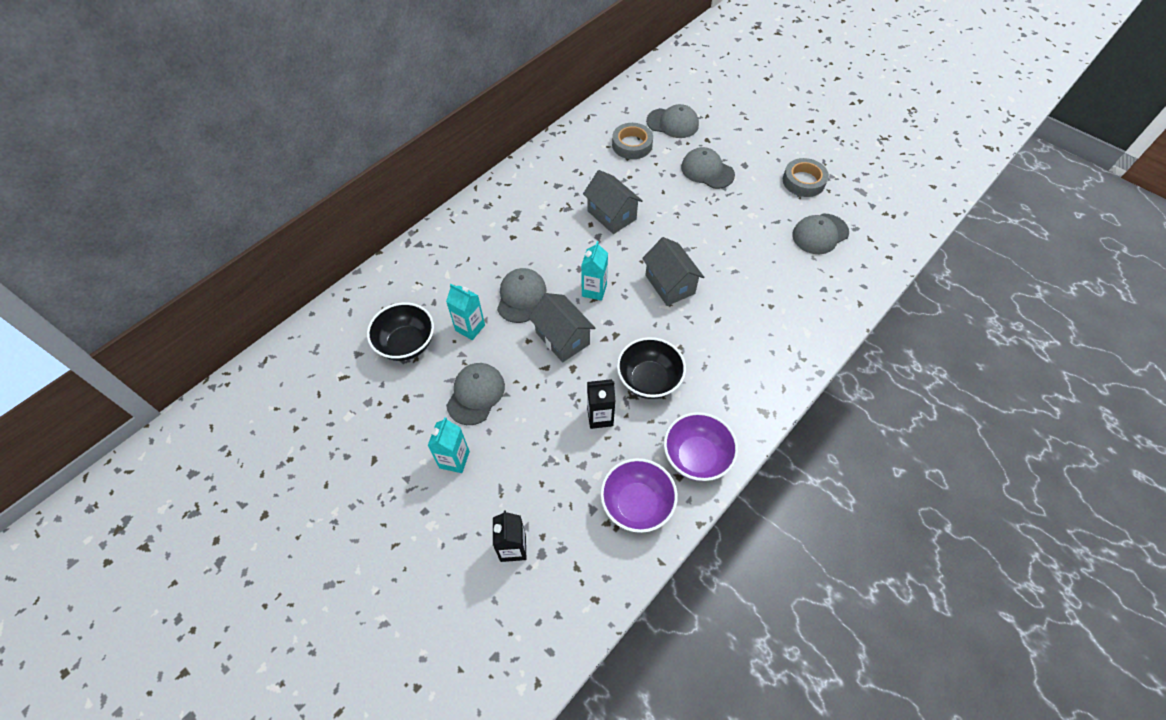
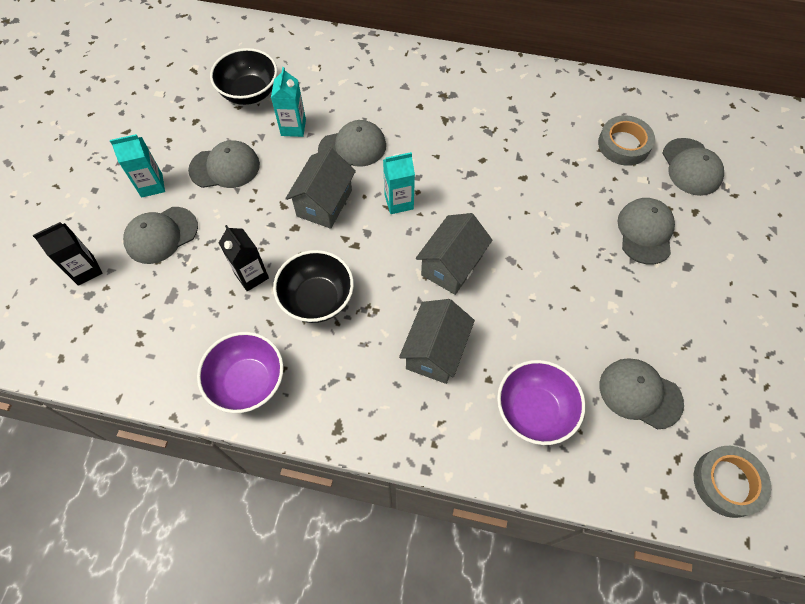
camera: 60 degrees right, 5 degrees up
(515, 471) = (161, 235): none -> grey cap
(611, 215) = (508, 172): grey house -> grey house (435, 351)
(637, 504) = (170, 350): purple bowl -> purple bowl (534, 411)
(803, 181) = (714, 342): grey tape -> grey tape (727, 482)

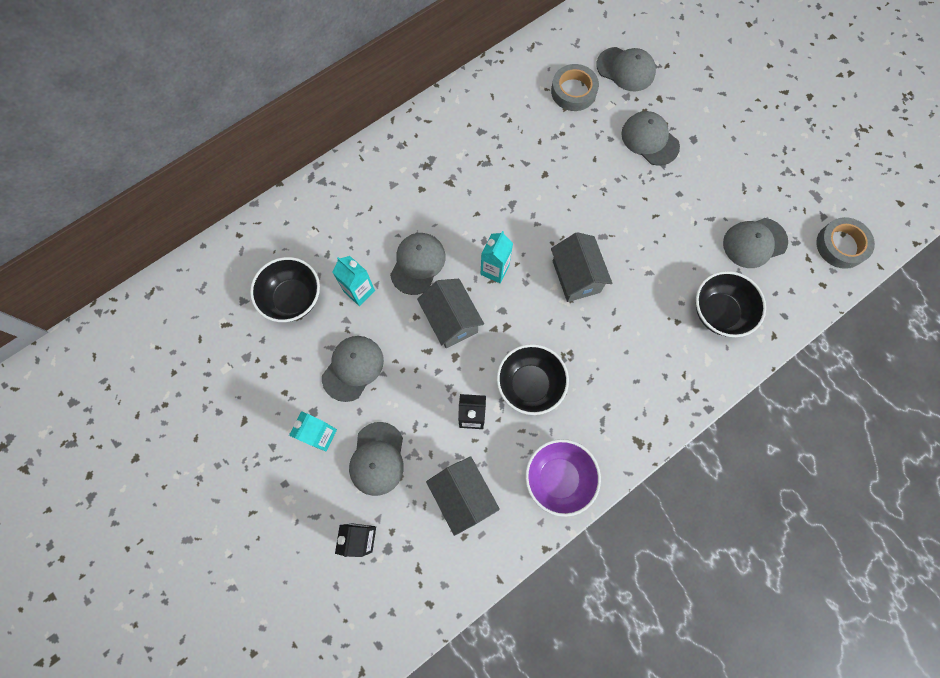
camera: 50 degrees left, 10 degrees up
(435, 351) = (632, 338): grey house -> grey house (463, 496)
(534, 411) = (719, 312): purple bowl -> black bowl

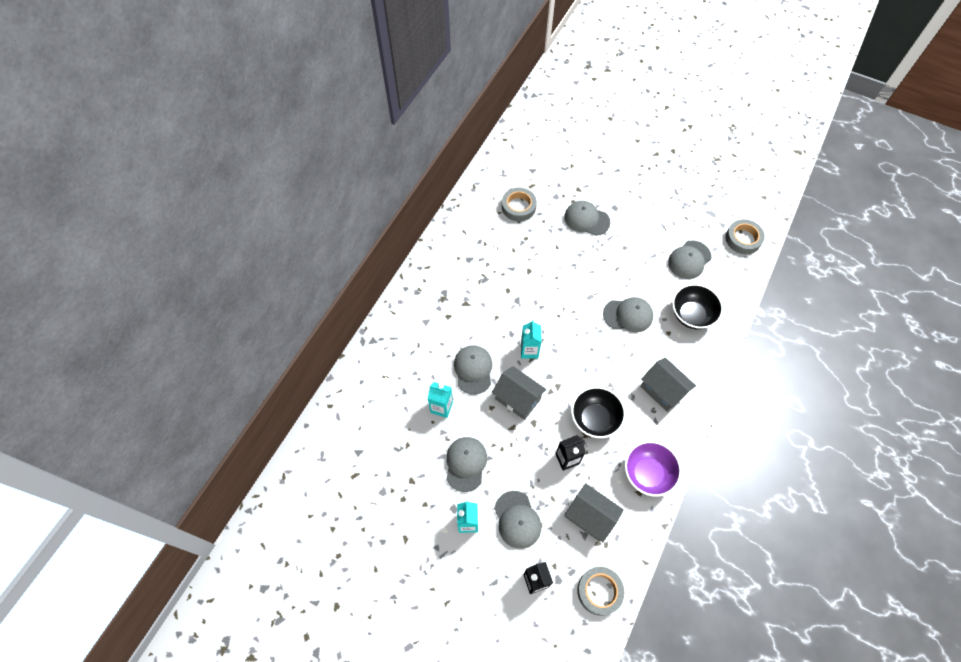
camera: 25 degrees left, 10 degrees down
(293, 298) = (395, 434): black bowl -> none
(428, 586) = (599, 591): none -> grey tape
(576, 276) = (586, 331): grey house -> grey house (663, 390)
(625, 69) = (546, 178): grey cap -> grey cap (628, 315)

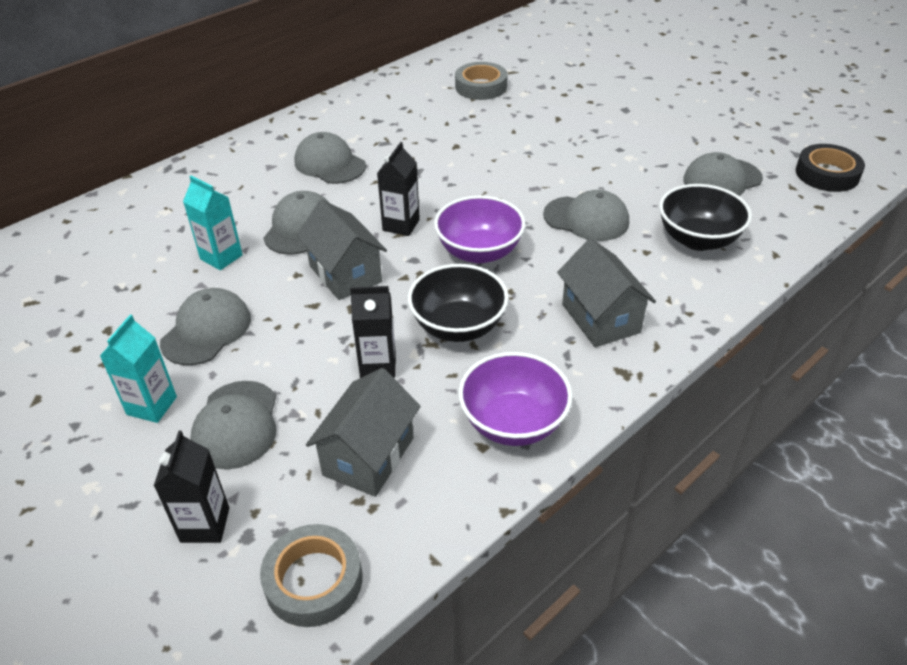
camera: 20 degrees right, 20 degrees down
(529, 350) = (401, 225): turquoise carton -> black carton
(581, 359) = (479, 252): none -> purple bowl
(586, 219) = (575, 113): grey cap -> grey cap (329, 164)
(590, 516) = (368, 456): grey house -> grey house turned 60 degrees clockwise
(743, 239) = (827, 174): grey tape -> black tape

